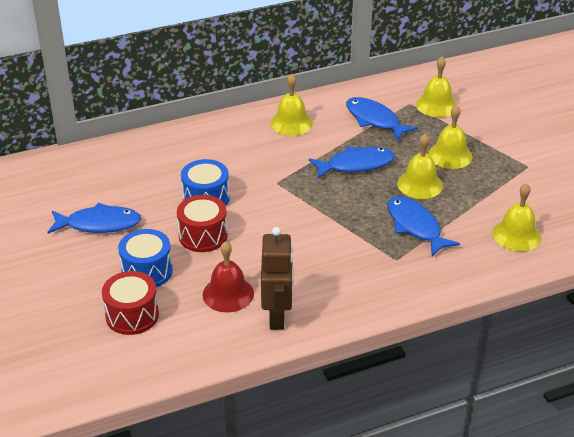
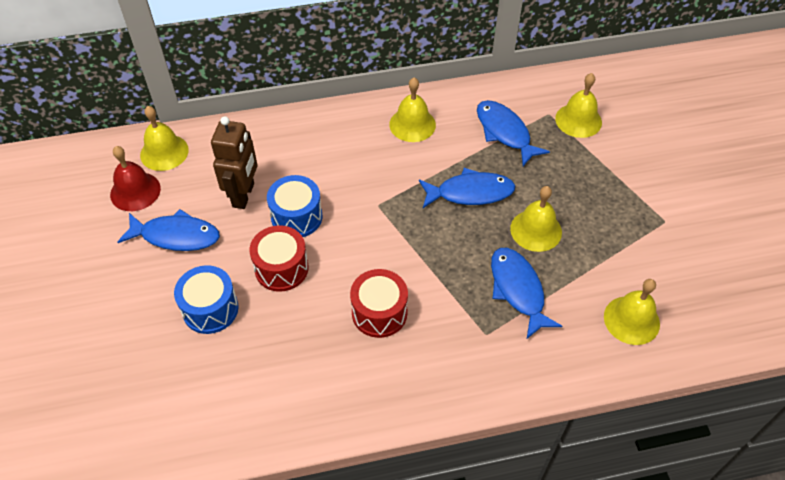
camera: 10 degrees right, 15 degrees up
(132, 315) = (180, 368): red drum -> red drum (379, 313)
(228, 294) = (289, 355): red bell -> red bell (135, 191)
(277, 317) = (336, 396): brown robot -> brown robot (244, 195)
(450, 155) = (579, 193): yellow bell -> yellow bell (164, 152)

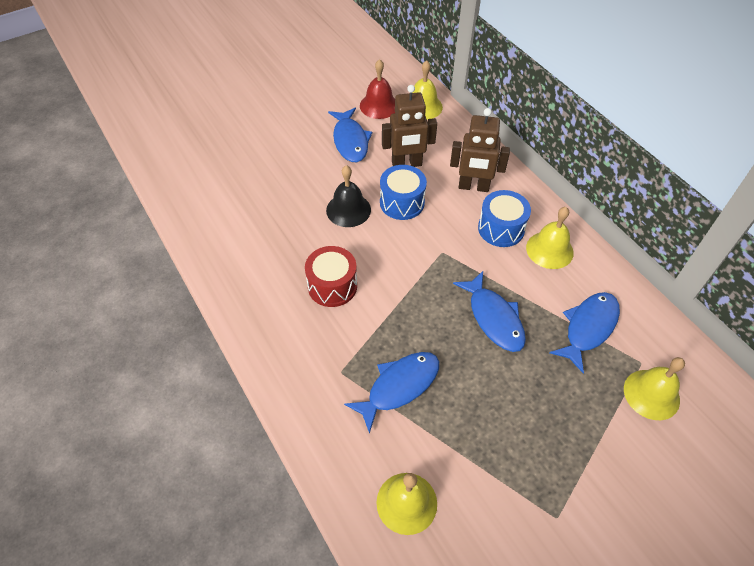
camera: 70 degrees right, 0 degrees up
(210, 309) = (295, 182): blue drum -> blue drum (501, 229)
(281, 268) = (348, 210): red drum -> black bell
(307, 151) = (473, 187): none -> brown robot
(536, 230) = (477, 386): yellow bell -> none

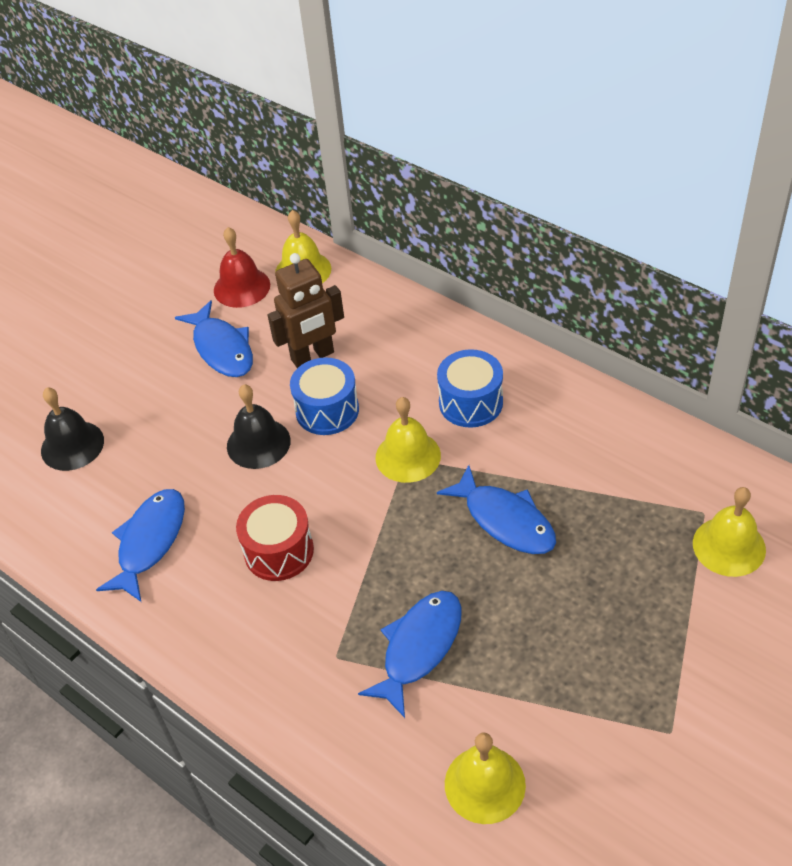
camera: 15 degrees left, 5 degrees down
(232, 173) = (72, 445): none -> black bell
(473, 187) = (414, 359): brown robot -> none
(549, 250) = (542, 410): yellow bell -> yellow bell (408, 456)
(588, 328) = (626, 492): blue fish -> blue fish (150, 542)

